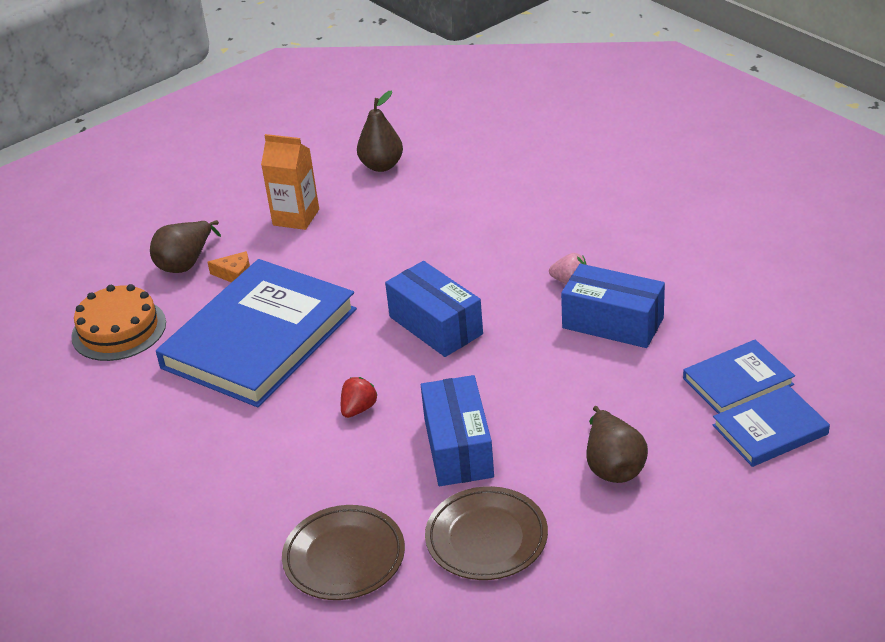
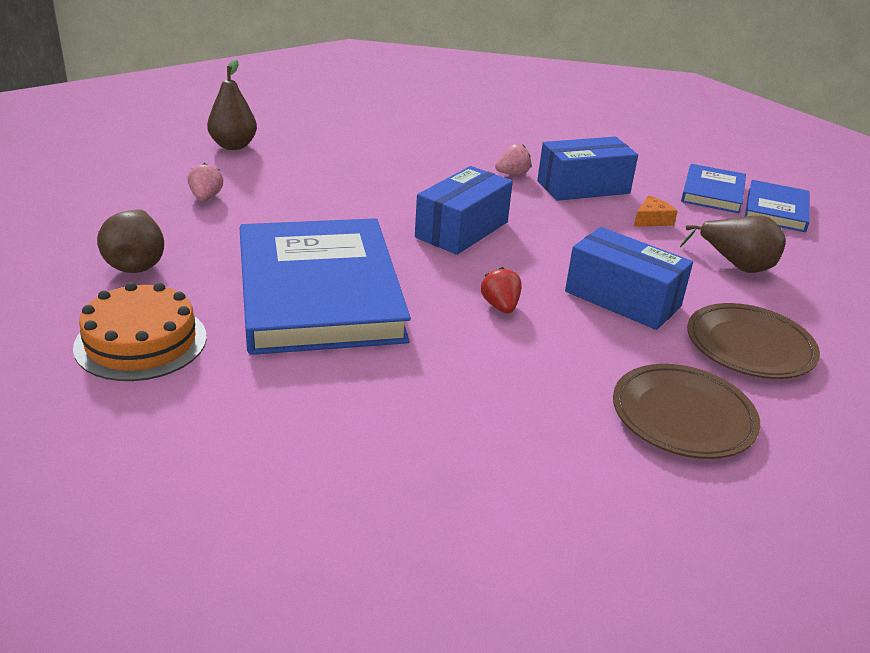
camera: 50 degrees left, 5 degrees down
(235, 274) = (209, 254): orange cheese -> orange cheese (652, 220)
(296, 217) = (206, 198): orange carton -> pink strawberry
(435, 325) = (462, 230): blue box -> blue box turned 60 degrees counterclockwise

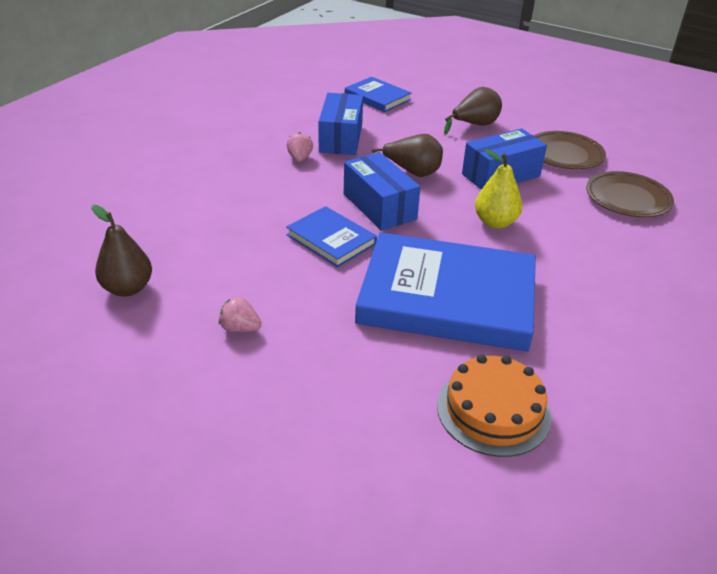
camera: 65 degrees left, 5 degrees up
(137, 263) = (353, 395): brown pear -> brown pear (412, 172)
(500, 306) = (495, 222): red strawberry -> yellow pear
(652, 220) = (404, 130): orange cheese -> none
(776, 210) = (412, 87): blue book -> blue book (331, 239)

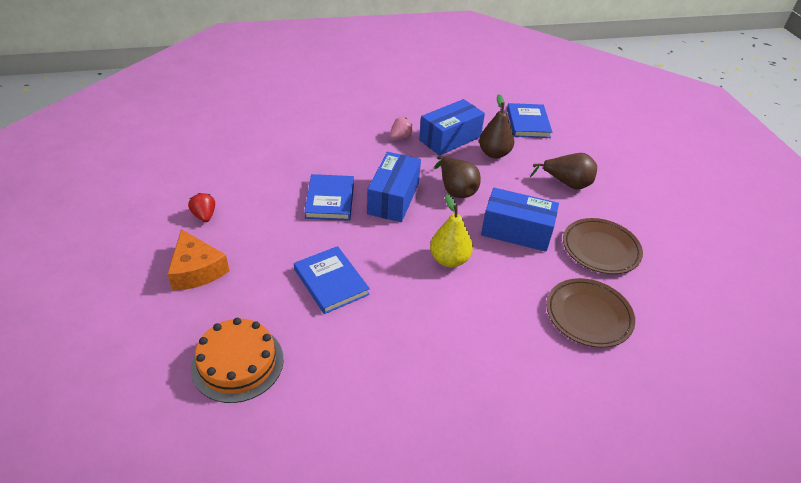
camera: 45 degrees right, 5 degrees up
(128, 288) = (195, 158): brown pear -> brown pear (494, 153)
(240, 328) = (204, 216): pink strawberry -> red strawberry
(322, 375) = (196, 270): none -> orange cheese
(447, 297) = (331, 282): blue book -> blue book, size x0.49

